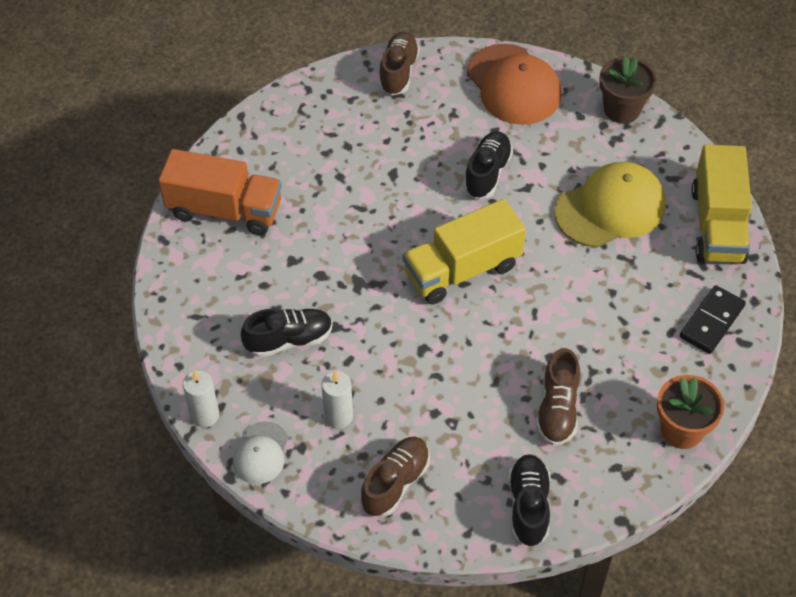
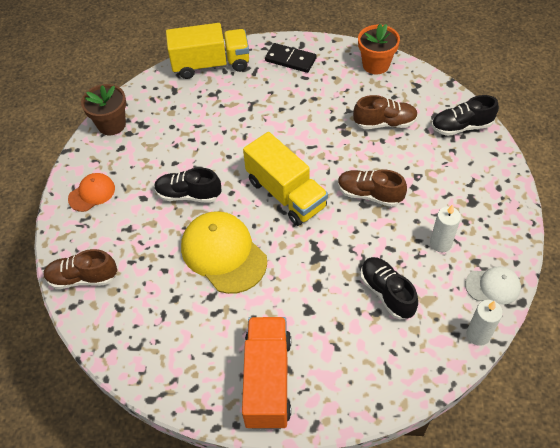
camera: 100 degrees left, 0 degrees up
(395, 483) = (477, 198): brown shoe -> brown shoe (369, 194)
(513, 85) = (92, 193): orange cap -> orange cap, size x0.54
(610, 208) = (208, 119): yellow cap -> yellow cap (223, 253)

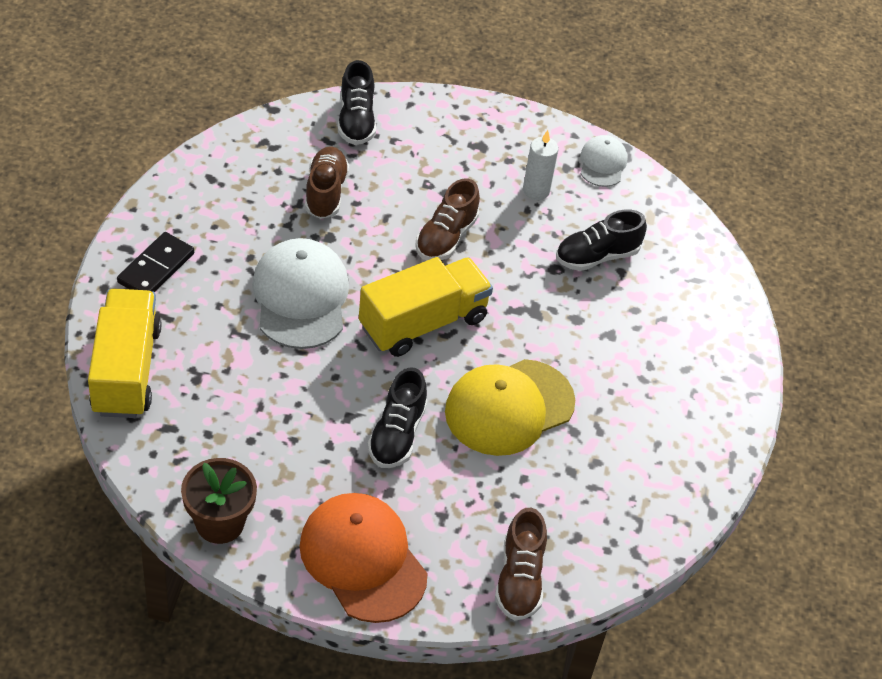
camera: 90 degrees left, 5 degrees down
(92, 193) = (363, 559): orange cap -> orange cap, size x1.86
(267, 380) = (698, 391): orange truck -> none
(288, 128) = (300, 297): none -> white cap
(376, 65) = (206, 174): orange flower pot -> none
(478, 335) = (662, 193): white candle -> none

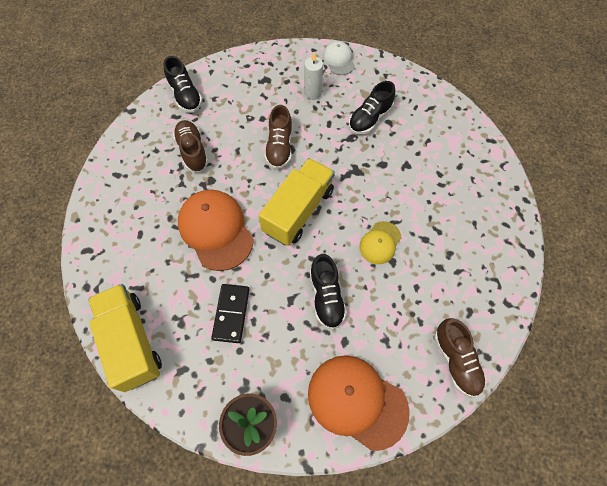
camera: 20 degrees left, 15 degrees up
(156, 268) = (113, 255): black domino -> black domino (231, 314)
(300, 297) = (215, 230): white cap -> orange cap
(509, 407) = (380, 243): yellow cap -> yellow cap, size x0.54

